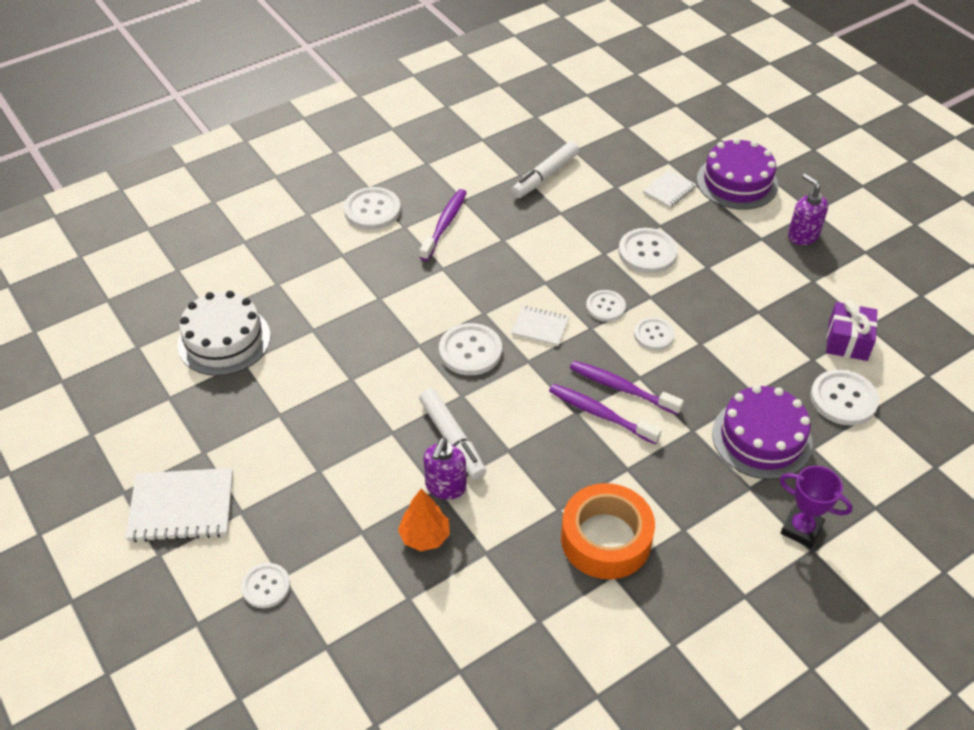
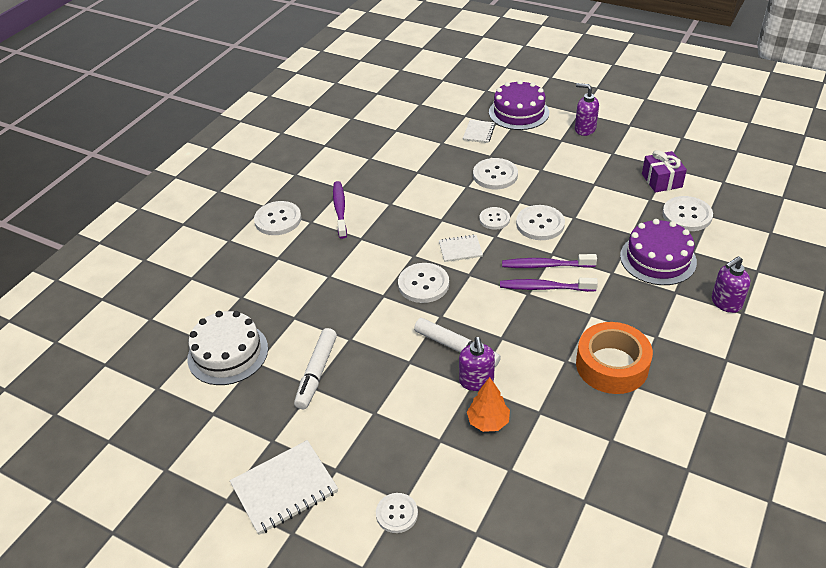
camera: 25 degrees left, 5 degrees down
(545, 176) = (388, 153): white marker -> white marker (316, 373)
(654, 335) = (540, 224): white button -> white button, size x1.55
(801, 529) = (725, 303): purple trophy -> purple soap dispenser

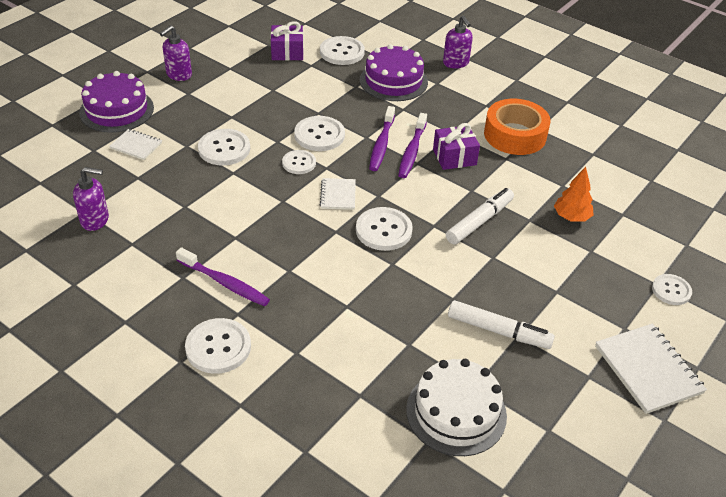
camera: 85 degrees left, 0 degrees up
(340, 209) = (225, 283): purple toothbrush -> purple toothbrush turned 150 degrees counterclockwise
(476, 381) = (523, 216): purple soap dispenser -> purple soap dispenser (95, 220)
(549, 319) = (454, 157): none -> purple gift

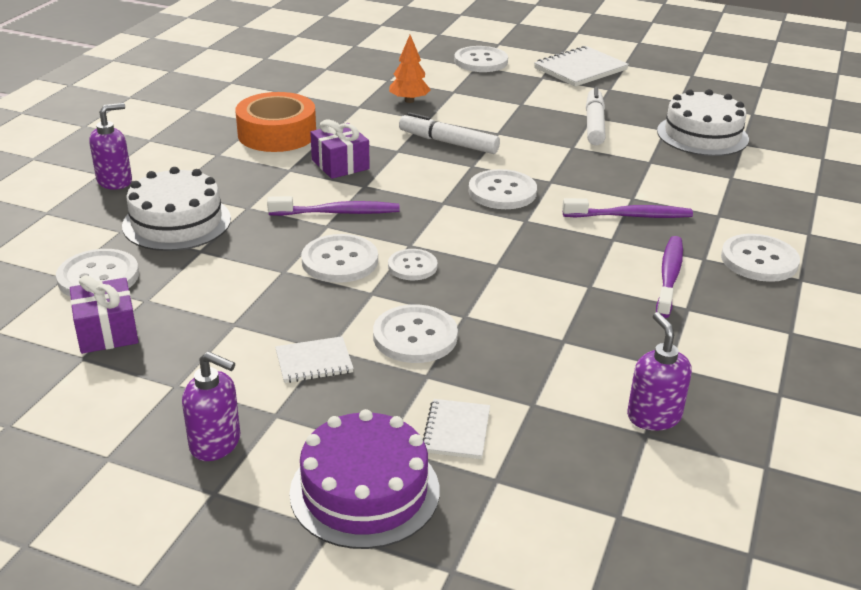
camera: 105 degrees left, 10 degrees down
(338, 195) = (460, 228): white notebook -> white notebook (314, 362)
(393, 81) = (177, 222): purple cake -> white cake
(412, 151) = (342, 191): purple toothbrush -> purple toothbrush (630, 216)
(671, 290) = (481, 61): white button -> white button, size x1.55

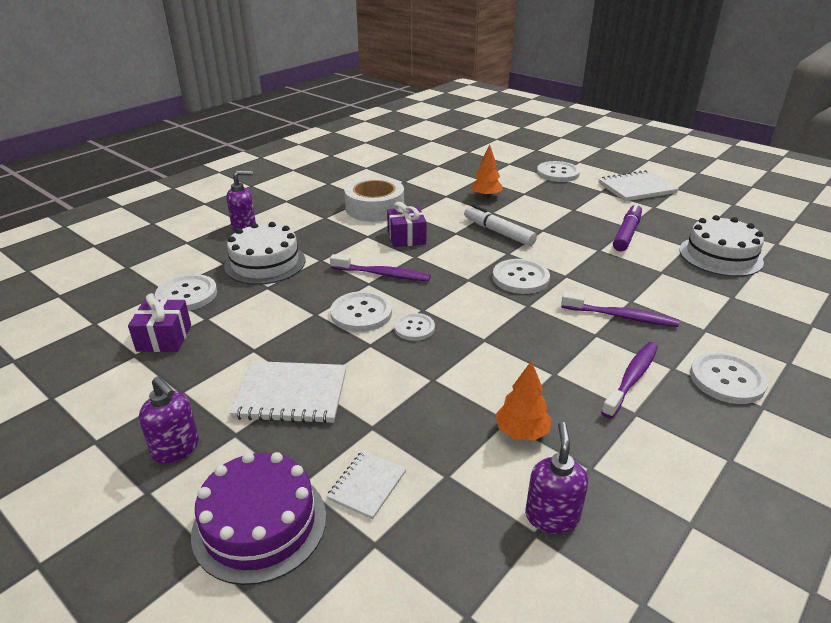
camera: 20 degrees right, 0 degrees up
(277, 134) = (375, 208): orange tape -> white tape
(314, 362) = (291, 394): white notebook -> white notebook, size x1.75
(415, 336) = (382, 389): white button -> none
(586, 348) = (521, 432): none -> orange tree
(594, 124) = (627, 234): white marker -> purple marker

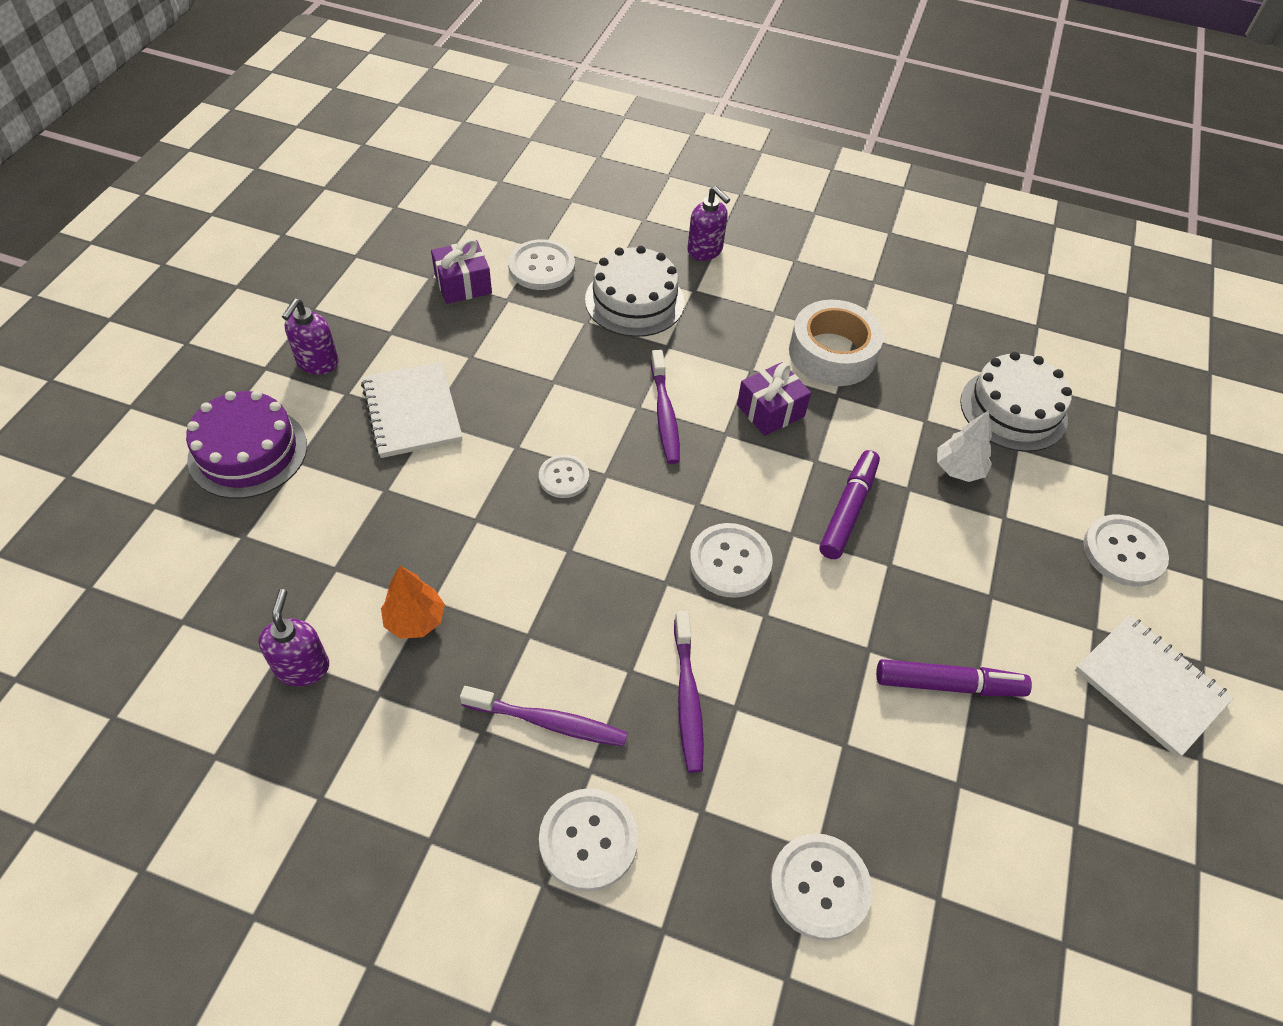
camera: 65 degrees right, 20 degrees up
(361, 313) = (572, 420): white button -> white button (819, 887)
(367, 485) = (307, 510): white notebook -> none
(486, 196) = (958, 469): orange tree -> white tree
(498, 232) = (848, 510): white marker -> purple marker
(551, 516) = (302, 667): purple soap dispenser -> purple soap dispenser turned 75 degrees counterclockwise
(720, 256) = (953, 838): white cake -> white cake (1013, 410)

